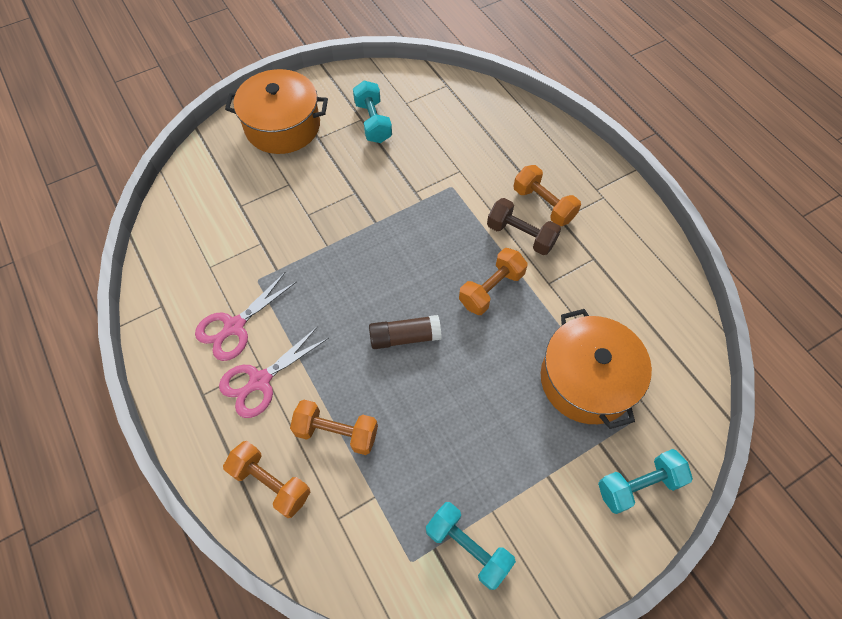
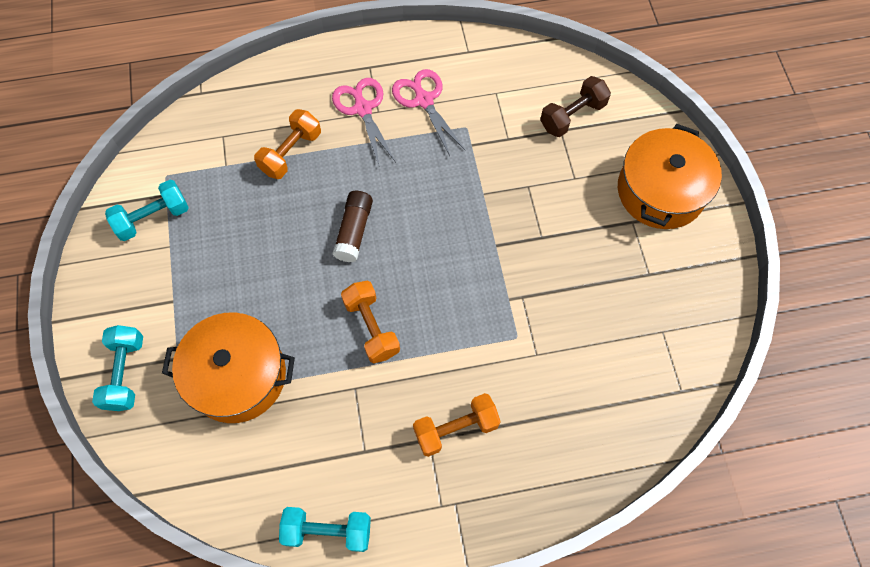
camera: 110 degrees right, 5 degrees up
(271, 483) = (273, 98): orange dumbbell -> none
(373, 122) = (640, 285): turquoise dumbbell -> turquoise dumbbell (328, 531)
(521, 235) = (424, 385): brown dumbbell -> brown dumbbell (572, 116)

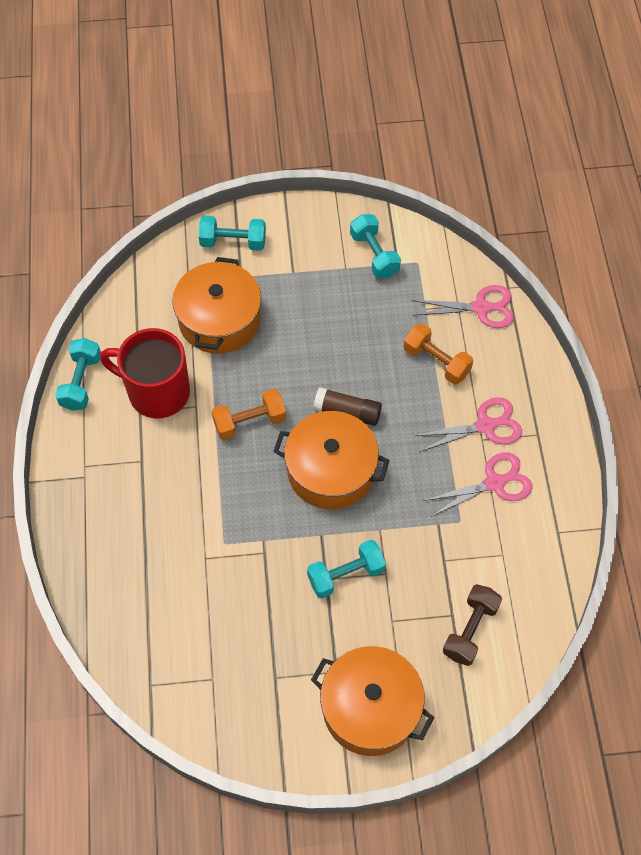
camera: 95 degrees right, 5 degrees down
(225, 115) = (481, 308): none -> pink scissors
(338, 435) = (157, 392): none -> red mug
(424, 242) = (331, 471): none -> orange pot
(456, 428) = (147, 483): orange dumbbell -> none
(535, 220) = (346, 575): none -> turquoise dumbbell
(572, 116) = (470, 630): brown dumbbell -> brown dumbbell turned 60 degrees clockwise

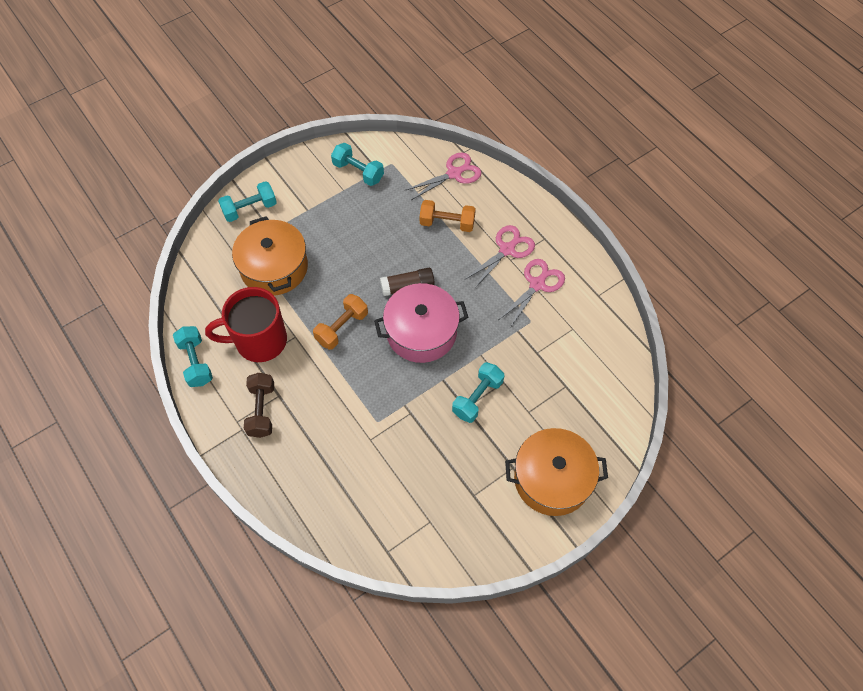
camera: 30 degrees left, 0 degrees up
(331, 471) = (421, 332): orange pot -> pink pot
(470, 630) = (584, 389): brown dumbbell -> brown dumbbell (262, 410)

